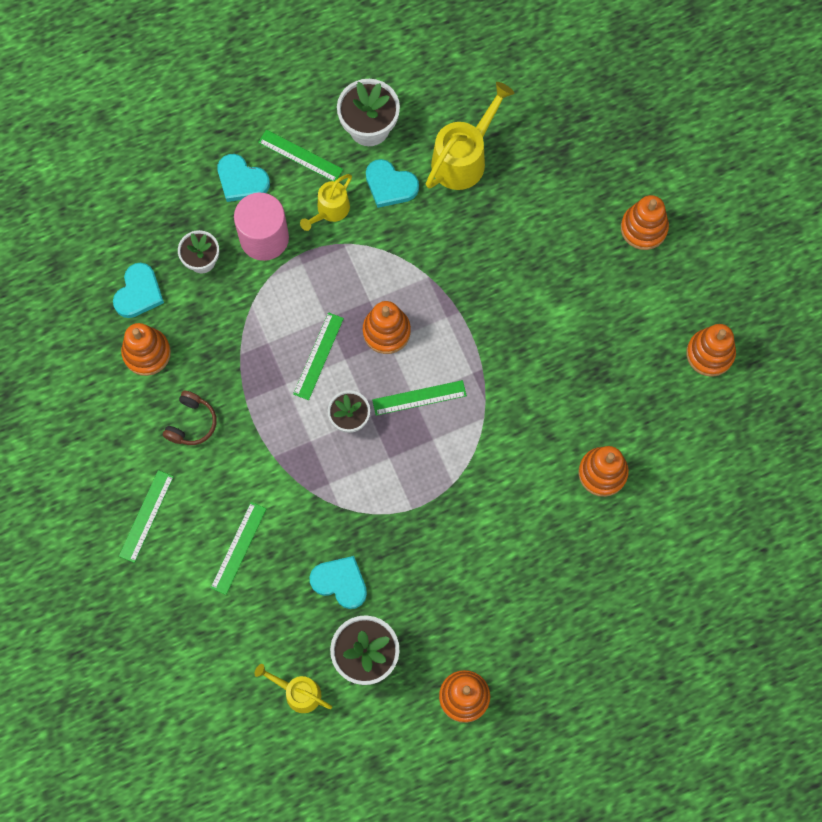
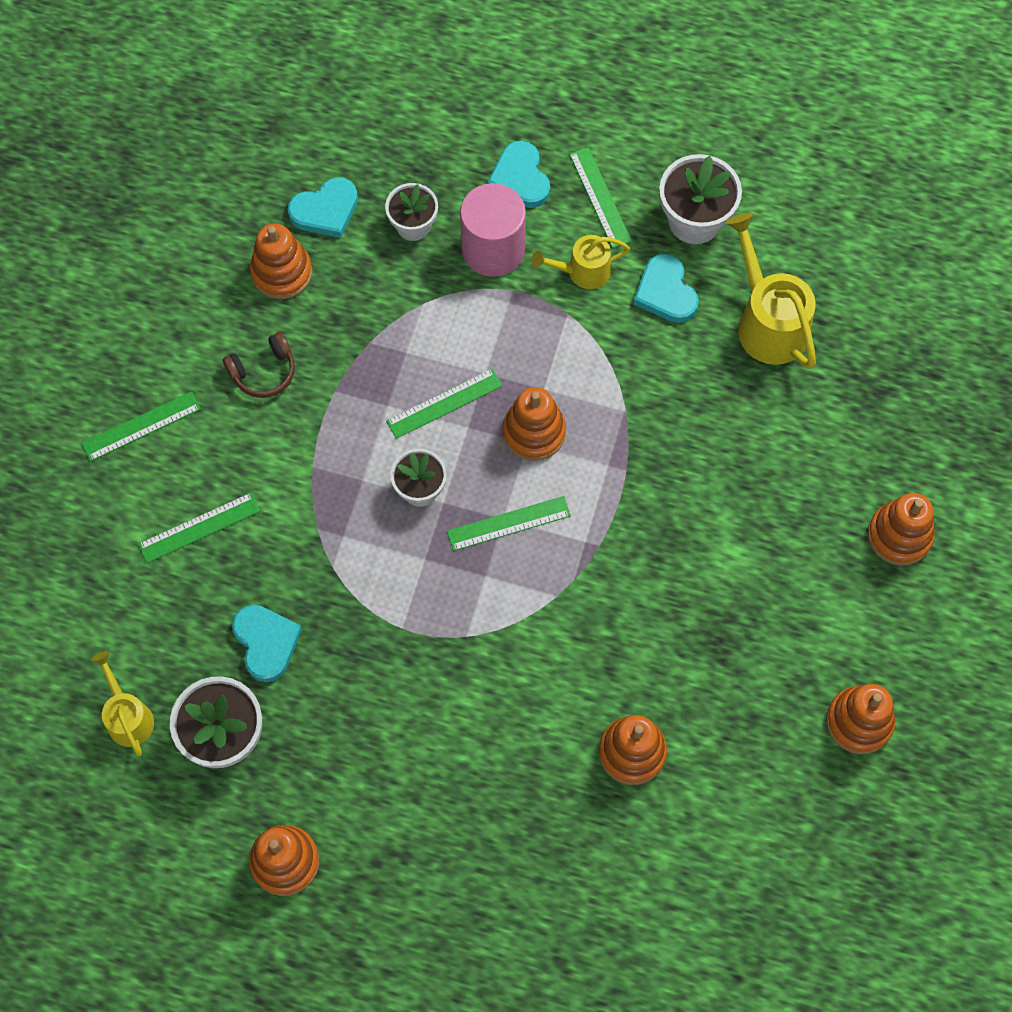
camera: 40 degrees right, 5 degrees down
(419, 397) = (508, 523): green ruler -> green ruler turned 45 degrees counterclockwise
(464, 157) = (767, 321): yellow watering can -> yellow watering can turned 105 degrees counterclockwise

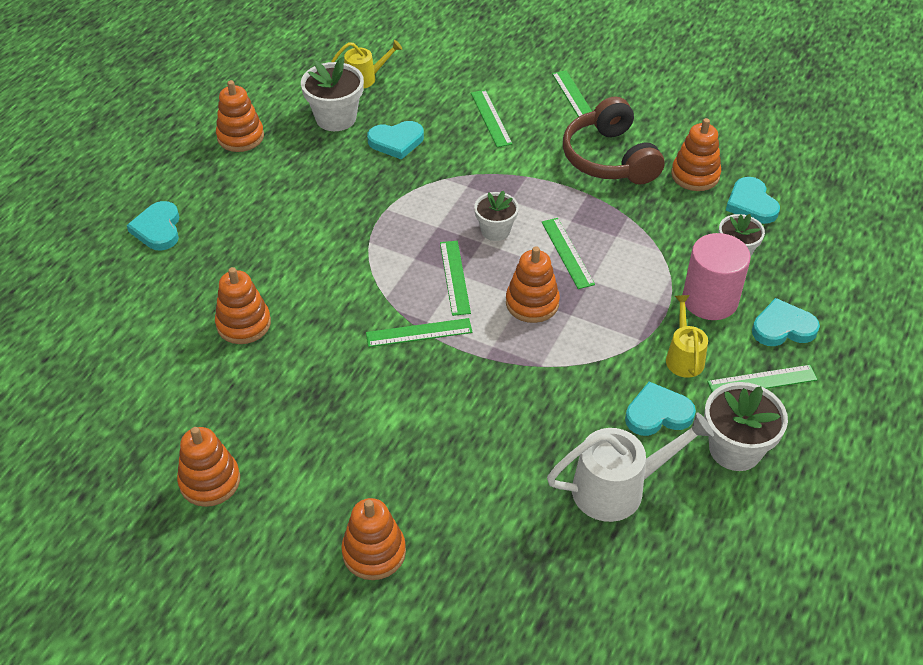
camera: 100 degrees right, 20 degrees down
(264, 372) = (609, 158): brown headphones -> brown headphones, size x1.91
(490, 916) = (158, 229): none -> turquoise heart
(604, 547) = (419, 332): none -> green ruler
(767, 321) = (619, 488): yellow watering can -> white watering can

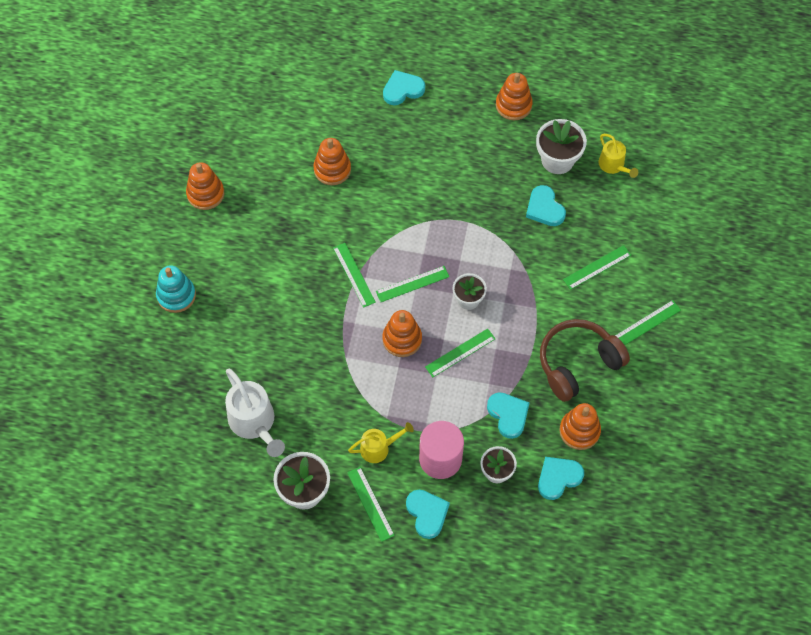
camera: 75 degrees right, 15 degrees up
(374, 552) = (176, 295): orange stacking toy -> turquoise stacking toy
(658, 413) = (322, 438): turquoise heart -> turquoise heart (508, 415)

